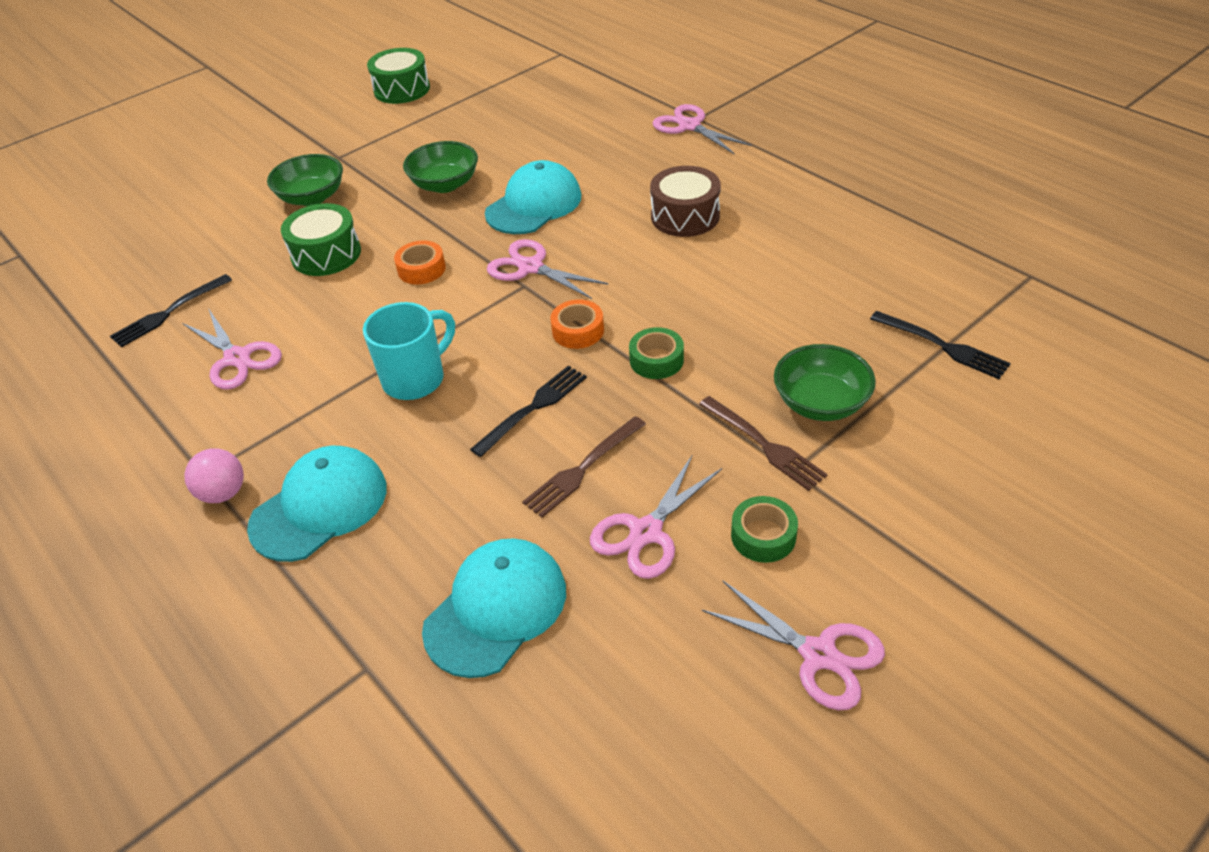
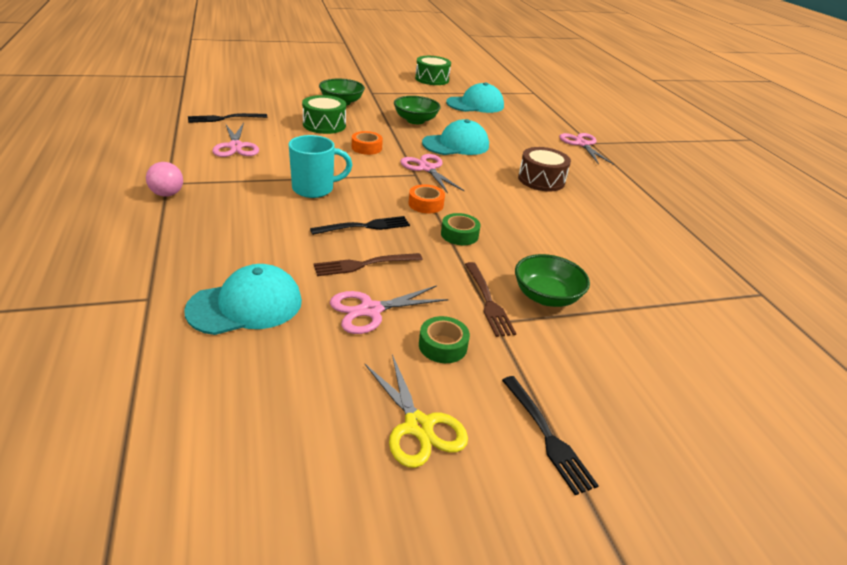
camera: 20 degrees right, 10 degrees down
(320, 507) = (206, 219): turquoise cap -> turquoise cap (475, 104)
(818, 654) = (418, 426): pink scissors -> yellow scissors
(942, 346) = (661, 303): black fork -> black fork (547, 435)

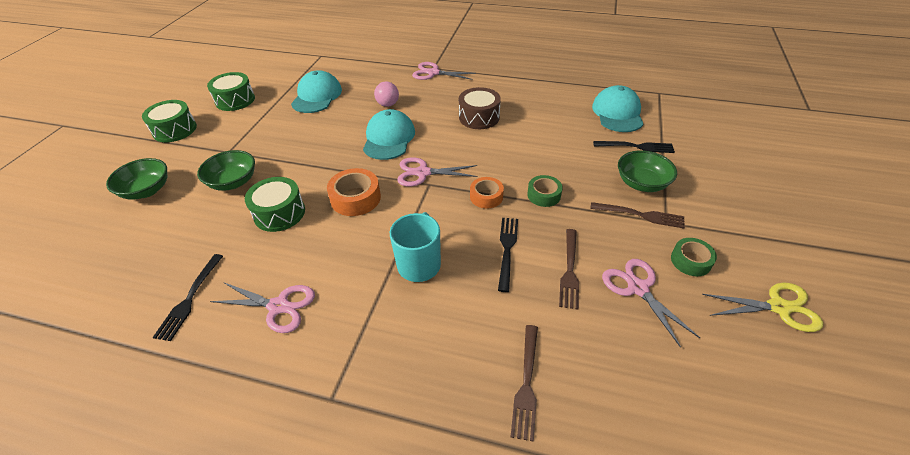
camera: 55 degrees left, 10 degrees up
(167, 194) = (361, 404): pink ball -> pink ball (388, 104)
(217, 260) = (526, 383): none -> brown fork
(246, 305) = (612, 377): turquoise cap -> turquoise cap (617, 113)
(366, 148) = (355, 198): orange tape -> orange tape, size x1.51
(371, 310) = (638, 288): pink scissors -> pink scissors turned 150 degrees clockwise
(376, 71) = (175, 130): none -> green drum
(415, 120) = (320, 145): green bowl -> green bowl (147, 190)
(547, 435) = (788, 245): black fork -> black fork (636, 147)

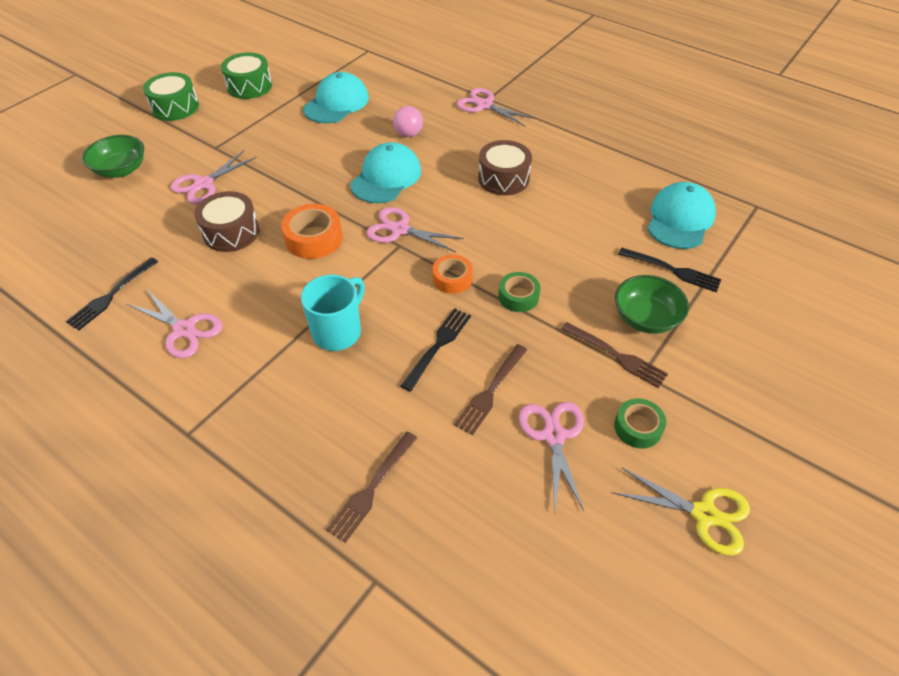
camera: 20 degrees right, 5 degrees up
(233, 182) = (204, 184): green bowl -> pink scissors
(279, 213) = (231, 232): green drum -> brown drum

